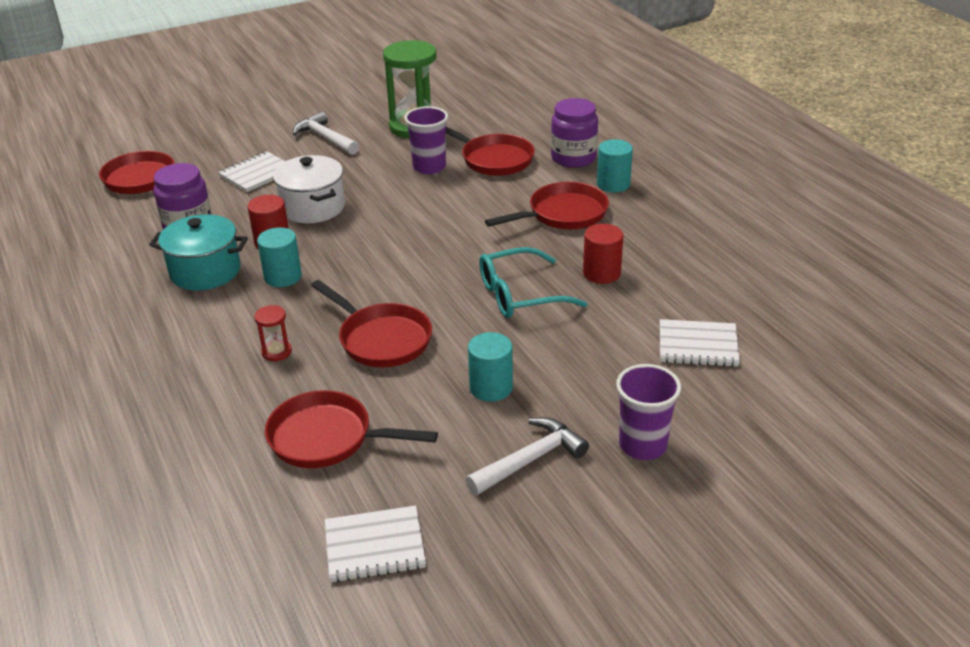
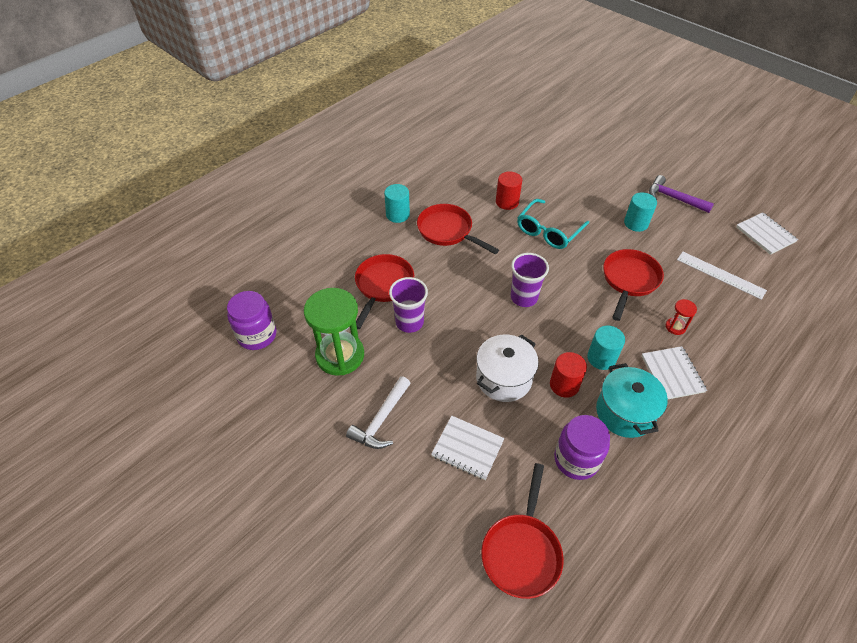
camera: 110 degrees left, 15 degrees up
(328, 438) = (720, 275): red pan -> white ruler
(520, 295) = (548, 231): turquoise glasses -> turquoise glasses turned 75 degrees clockwise
(530, 459) = (673, 198): white hammer -> purple hammer
(573, 158) = (366, 241): purple jar -> purple jar (257, 335)
(642, 445) = (636, 166): purple cup -> purple cup (524, 297)
(698, 345) = (551, 159): white notebook -> white notebook (672, 374)

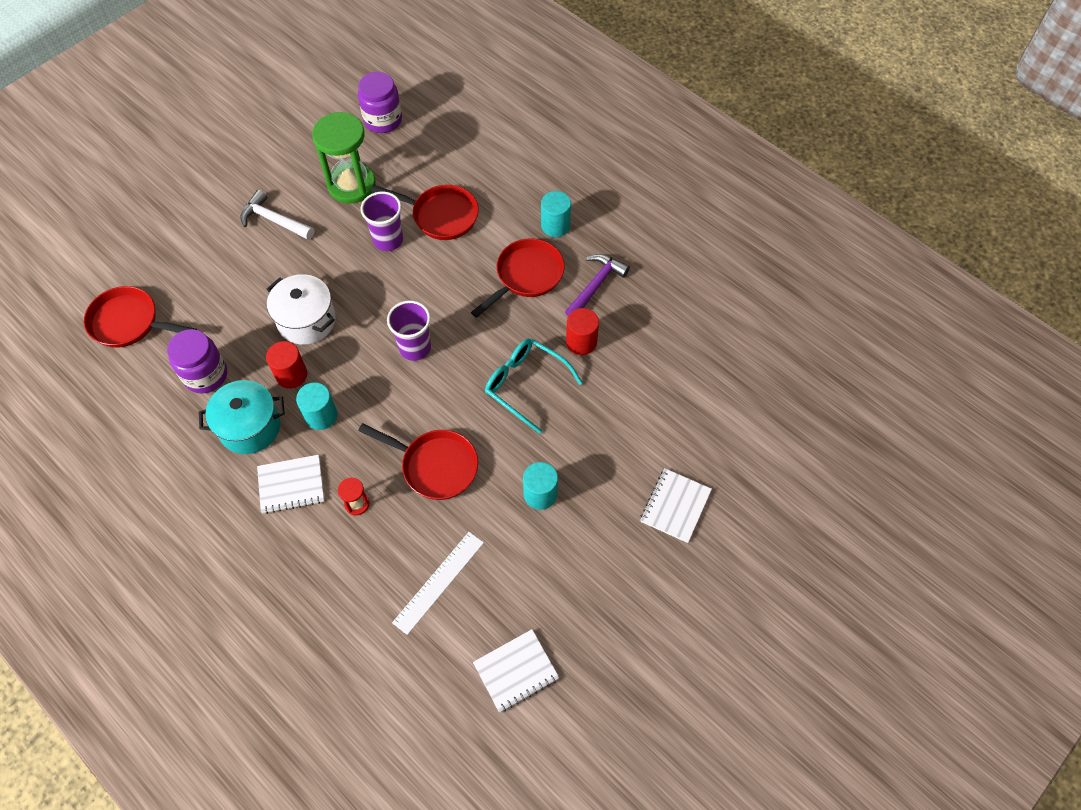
camera: 90 degrees right, 10 degrees up
(467, 448) = (233, 287): white notebook -> white notebook (675, 506)
(673, 198) = (594, 557): purple hammer -> purple hammer (596, 285)

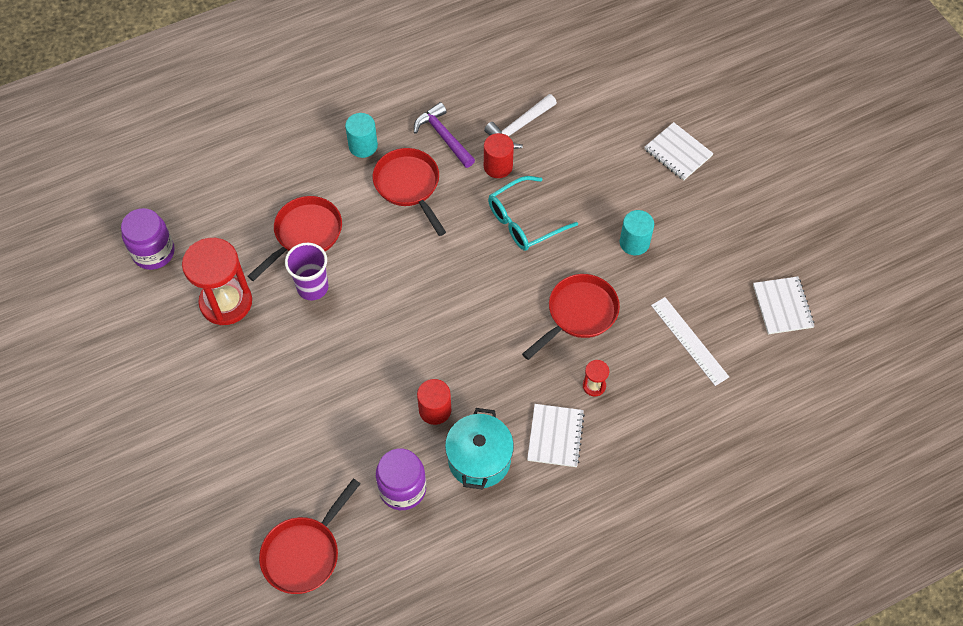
camera: 70 degrees left, 0 degrees up
(274, 220) = (236, 385): white hammer -> white hammer (519, 127)
(306, 321) = (377, 382): white pot -> none
(321, 415) = (491, 394): turquoise cylinder -> none
(351, 185) = (226, 302): green hourglass -> red hourglass
(415, 348) = (449, 297): purple cup -> none

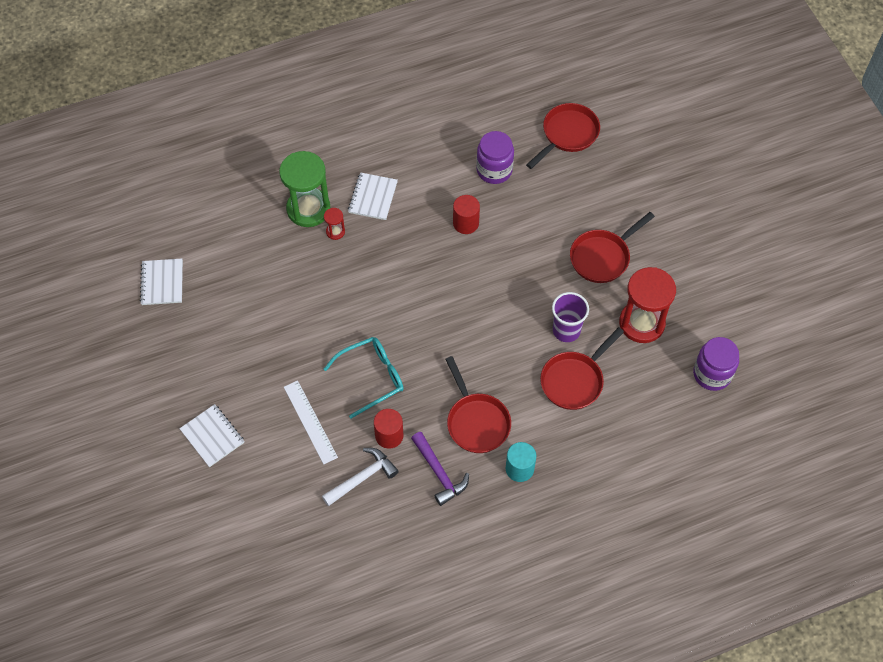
camera: 175 degrees left, 0 degrees up
(479, 459) = (434, 185): turquoise pot -> none
(578, 314) = (337, 290): red pan -> red pan (602, 257)
(633, 413) = (308, 209): none -> green hourglass
(634, 242) = (275, 349): turquoise cylinder -> none
(689, 341) = (249, 261): white ruler -> white ruler (310, 422)

